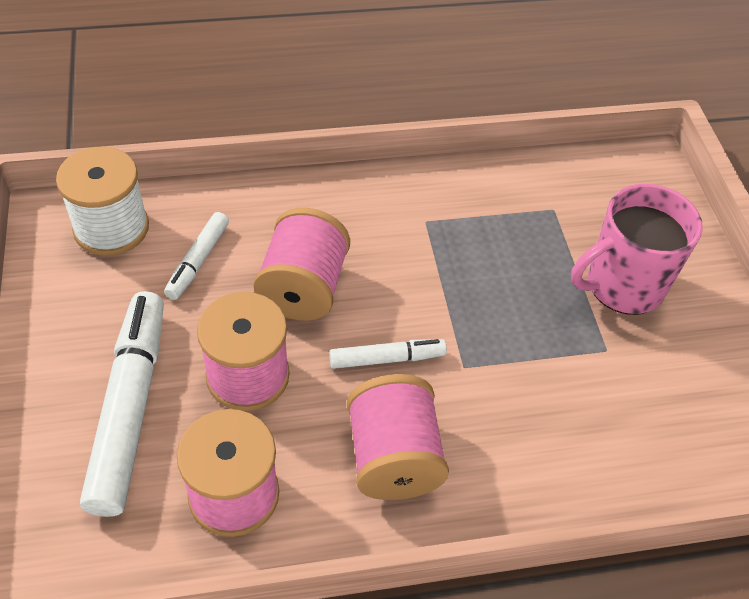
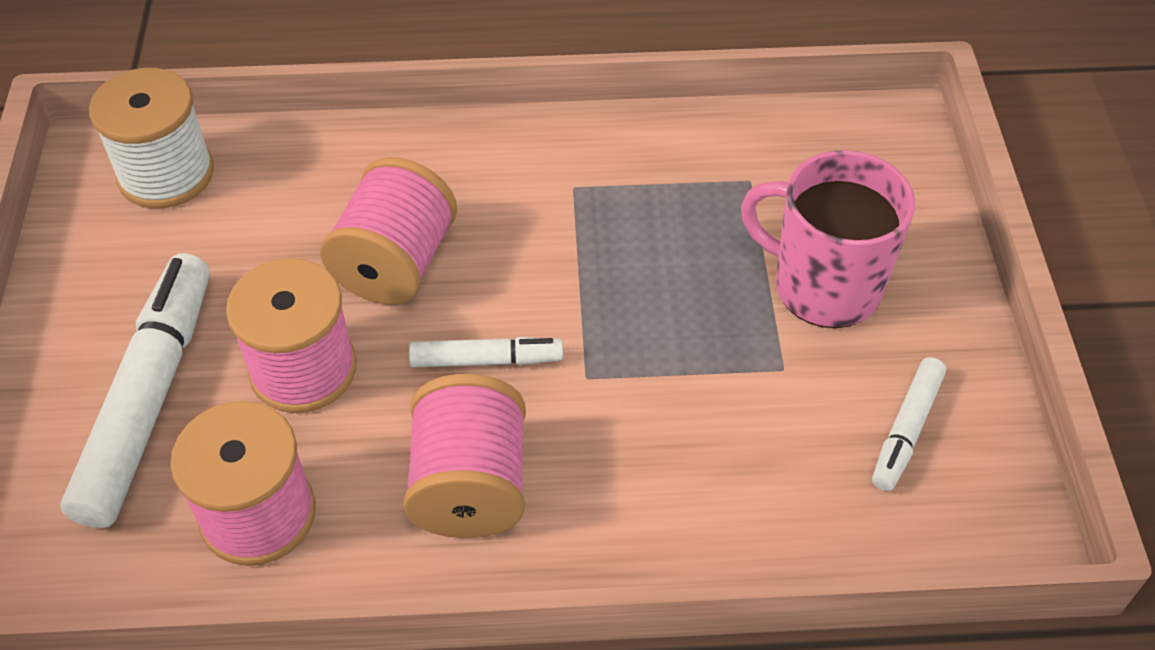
camera: 10 degrees right, 0 degrees up
(198, 261) = (267, 221): white marker -> white marker (906, 430)
(622, 286) = (823, 286): pink mug -> pink mug turned 45 degrees clockwise

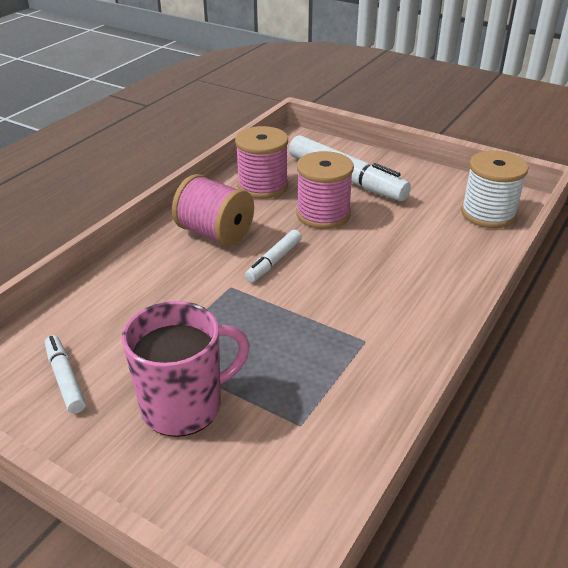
camera: 125 degrees right, 15 degrees down
(395, 263) = (363, 257): pink spool -> none

